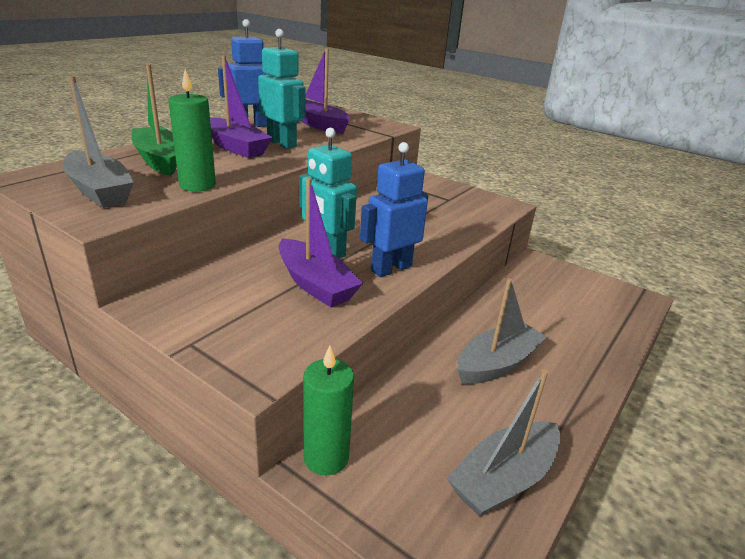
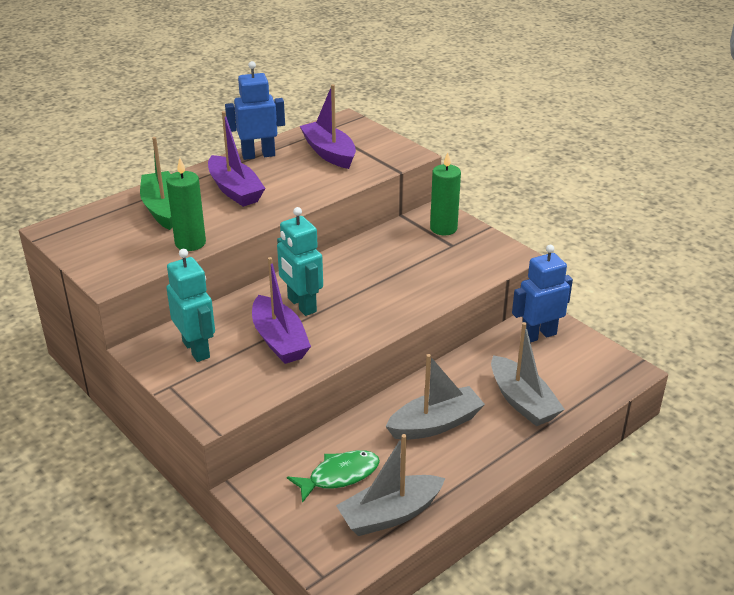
camera: 15 degrees right, 5 degrees up
(100, 191) = (111, 248): grey boat -> grey boat (522, 401)
(282, 143) = (281, 184): turquoise robot -> turquoise robot (196, 349)
(326, 457) = (261, 482): green candle -> green candle (443, 228)
(391, 268) = (352, 328): blue robot -> blue robot (538, 335)
(420, 436) = (339, 476): none -> green fish

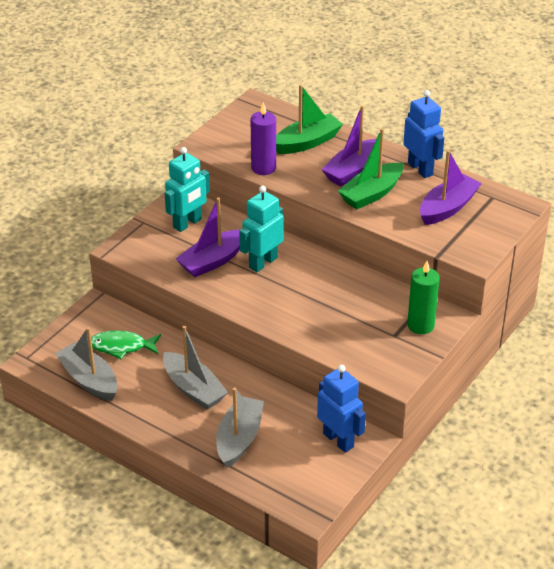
camera: 75 degrees right, 5 degrees up
(190, 243) = (263, 168): green candle -> purple candle
(282, 187) = (371, 194): none -> green boat
(339, 476) = (121, 347): green fish -> green fish turned 135 degrees clockwise
(522, 401) = (239, 439): grey boat -> grey boat turned 150 degrees clockwise

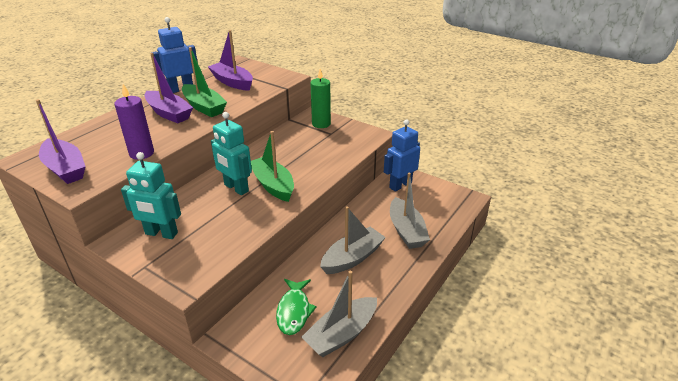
camera: 90 degrees left, 5 degrees down
(188, 223) = (161, 234): turquoise robot -> turquoise robot turned 150 degrees clockwise
(213, 261) = (226, 216): purple boat -> purple boat (65, 169)
(239, 439) = (406, 231): grey boat -> grey boat turned 120 degrees counterclockwise
(307, 142) = (115, 132): green boat -> green boat (273, 185)

